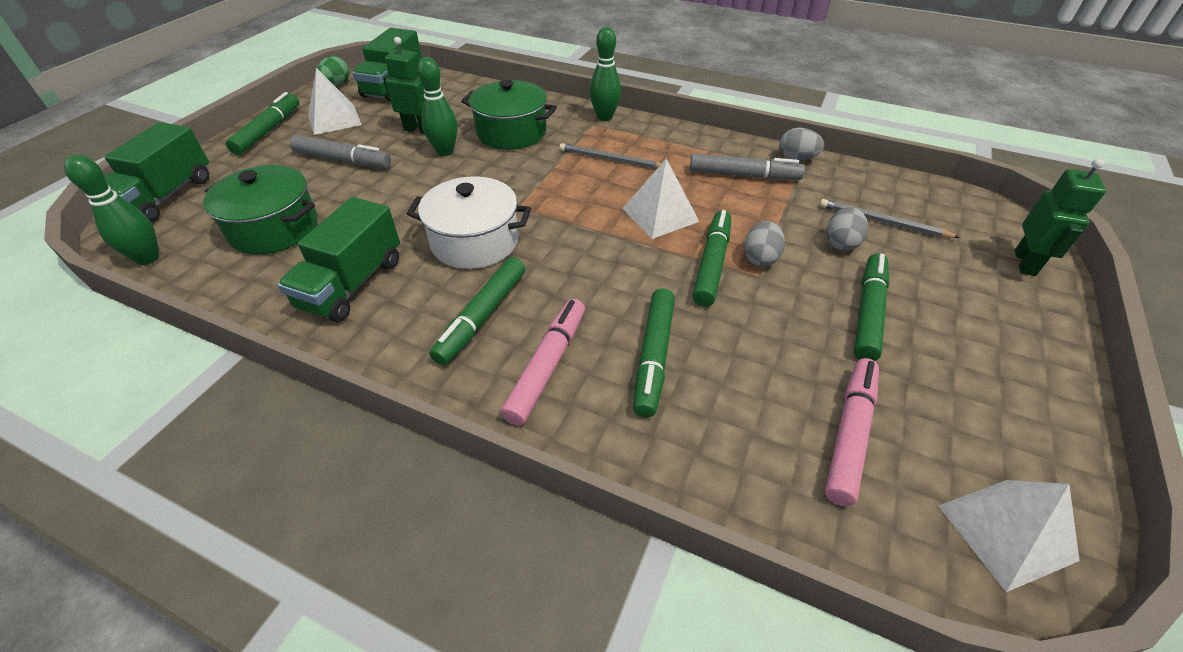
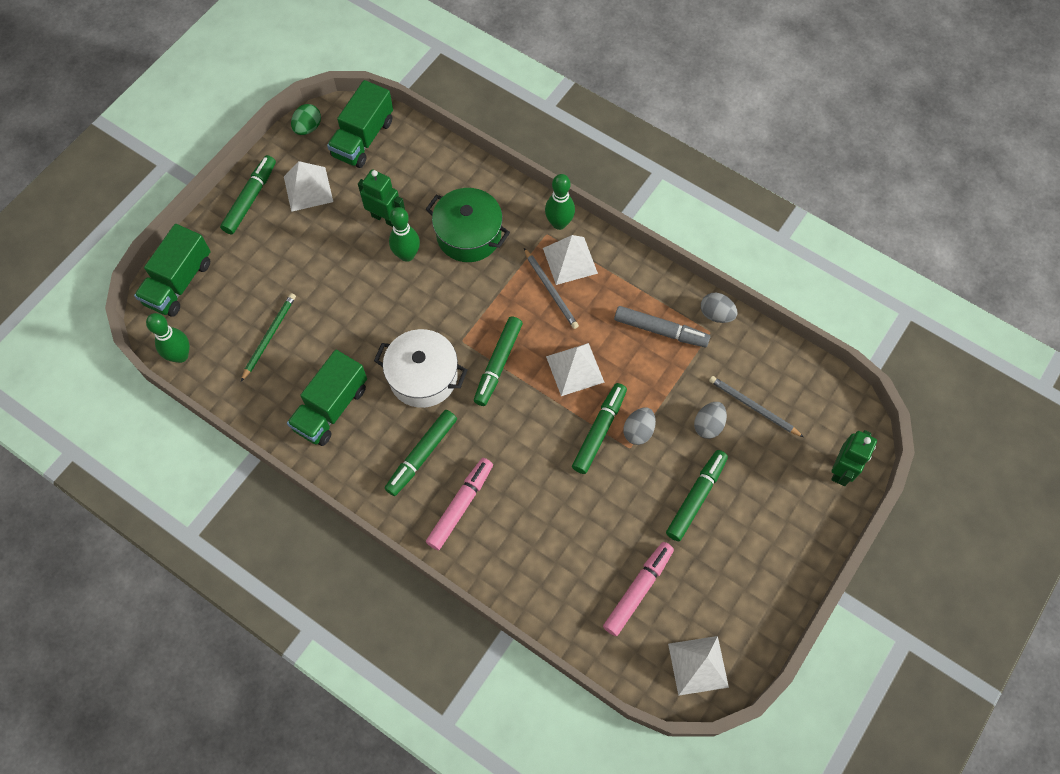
camera: 10 degrees right, 20 degrees up
(274, 228) = (269, 336): green pot -> green pencil
(343, 160) = (318, 254): grey marker -> none
(611, 160) = (551, 290): grey pencil -> grey pencil turned 150 degrees counterclockwise
(624, 138) = (570, 260): none -> white pyramid
(653, 357) = (532, 510): green marker -> green marker (498, 364)

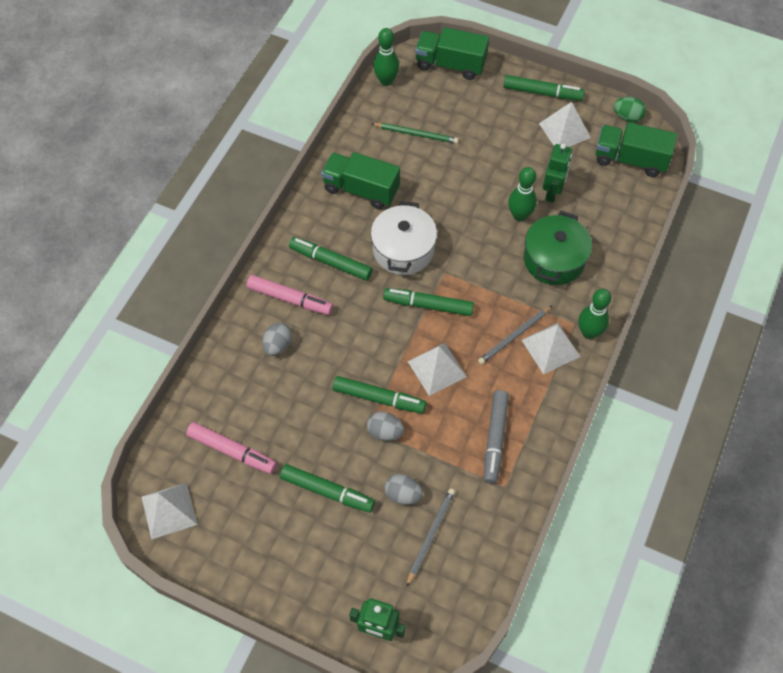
camera: 80 degrees right, 5 degrees down
(716, 314) = (525, 489): grey egg -> grey egg (278, 345)

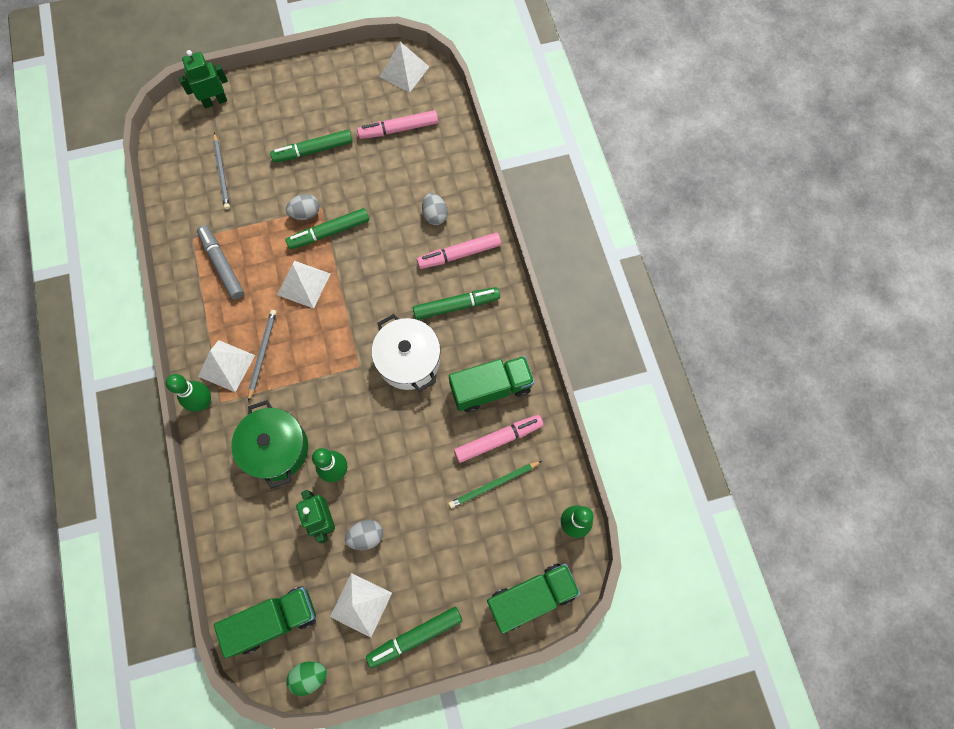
camera: 140 degrees right, 10 degrees up
(387, 156) = (498, 439): none -> pink marker
(403, 494) = (260, 184): grey egg -> grey egg (366, 536)
(428, 305) = (350, 328): green marker -> none

